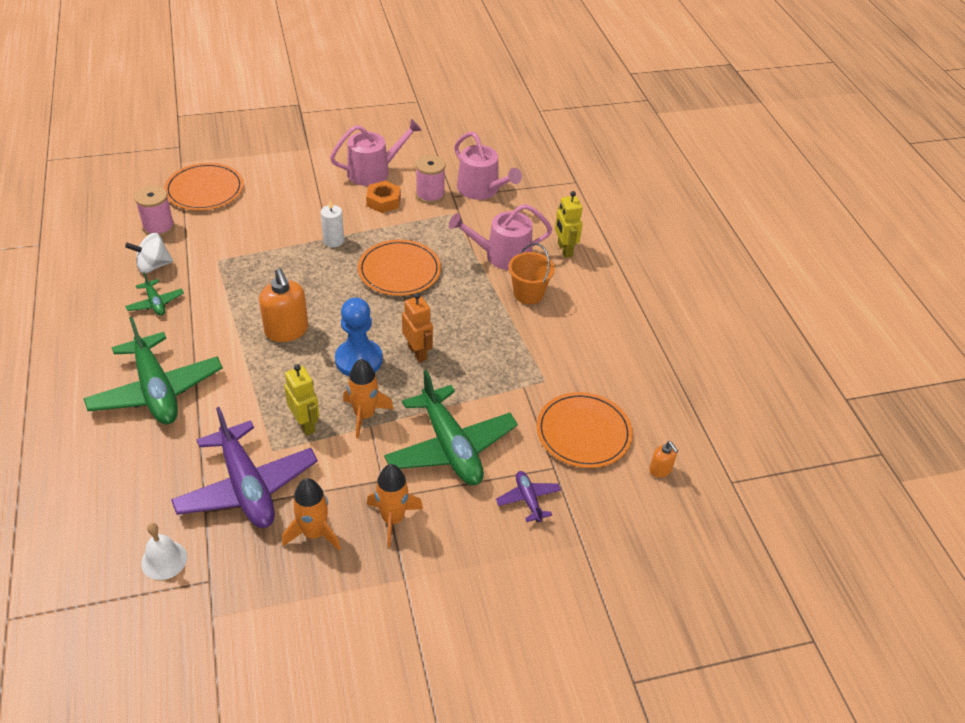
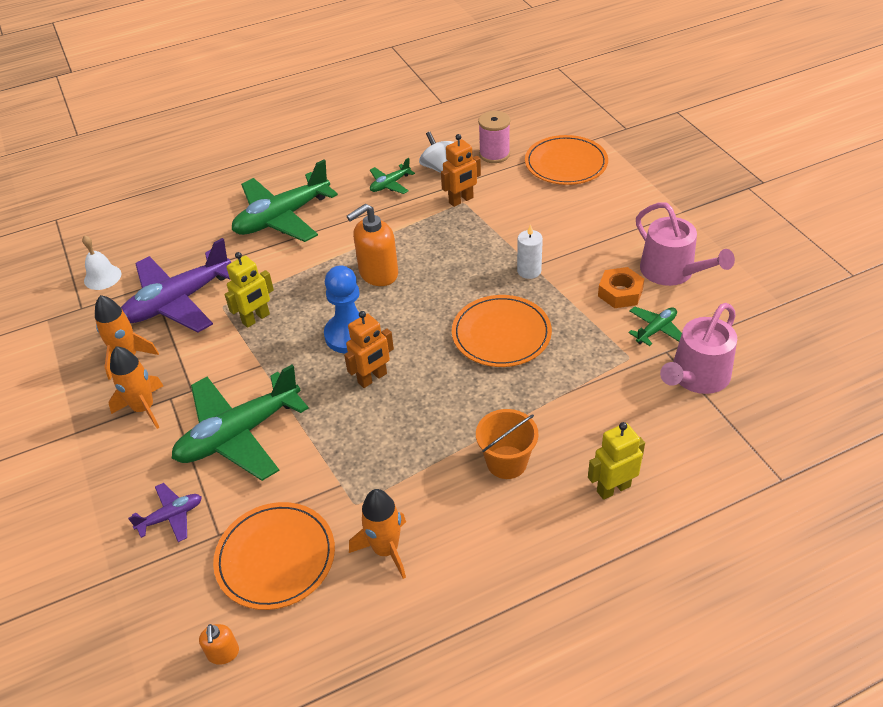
camera: 85 degrees right, 0 degrees up
(214, 261) = (461, 200): none -> orange robot
(364, 415) = (274, 357): orange rocket -> orange rocket (386, 550)
(430, 195) = (656, 330): pink spool -> green plane
(502, 255) = (570, 422): pink watering can -> none
(660, 470) = (223, 653): orange soap dispenser -> orange soap dispenser turned 60 degrees counterclockwise

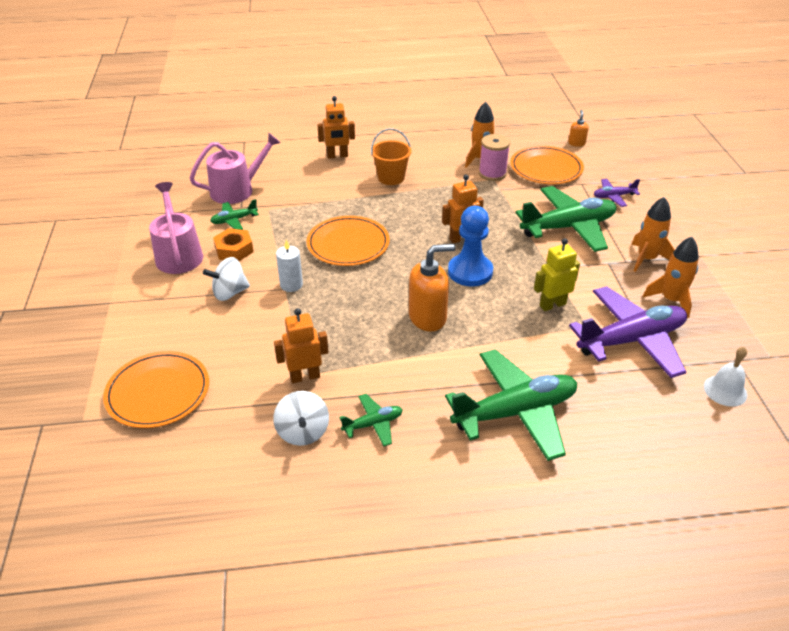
camera: 165 degrees left, 5 degrees down
(494, 154) = (224, 433): pink spool -> pink spool (492, 173)
(582, 248) = (229, 293): none -> white spinning top
(613, 488) = (337, 156): yellow robot -> orange robot

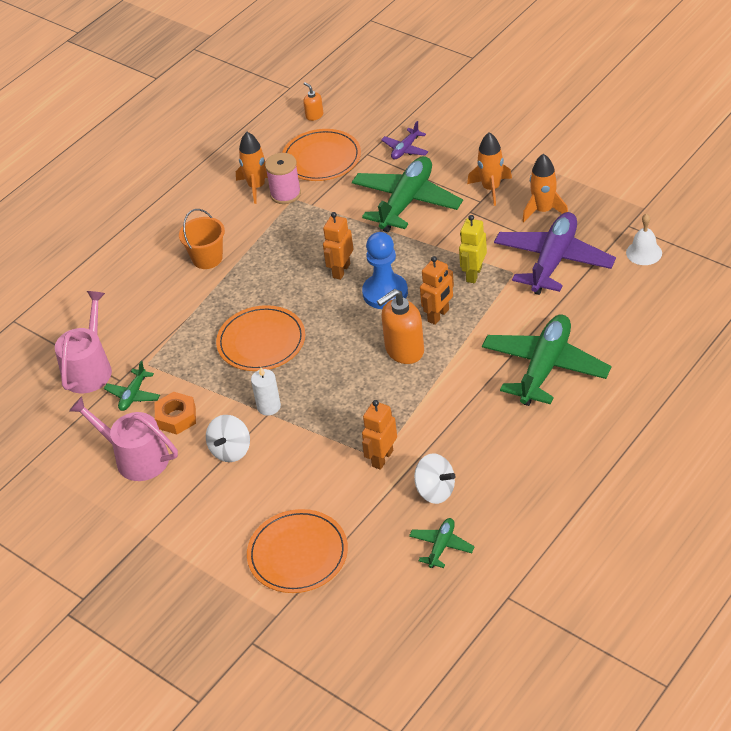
camera: 40 degrees left, 5 degrees up
(337, 156) = (127, 271): orange robot -> orange robot (438, 315)
(373, 424) = (471, 448): green plane -> green plane (441, 546)
(428, 317) = (404, 350): orange soap dispenser -> orange soap dispenser turned 150 degrees counterclockwise

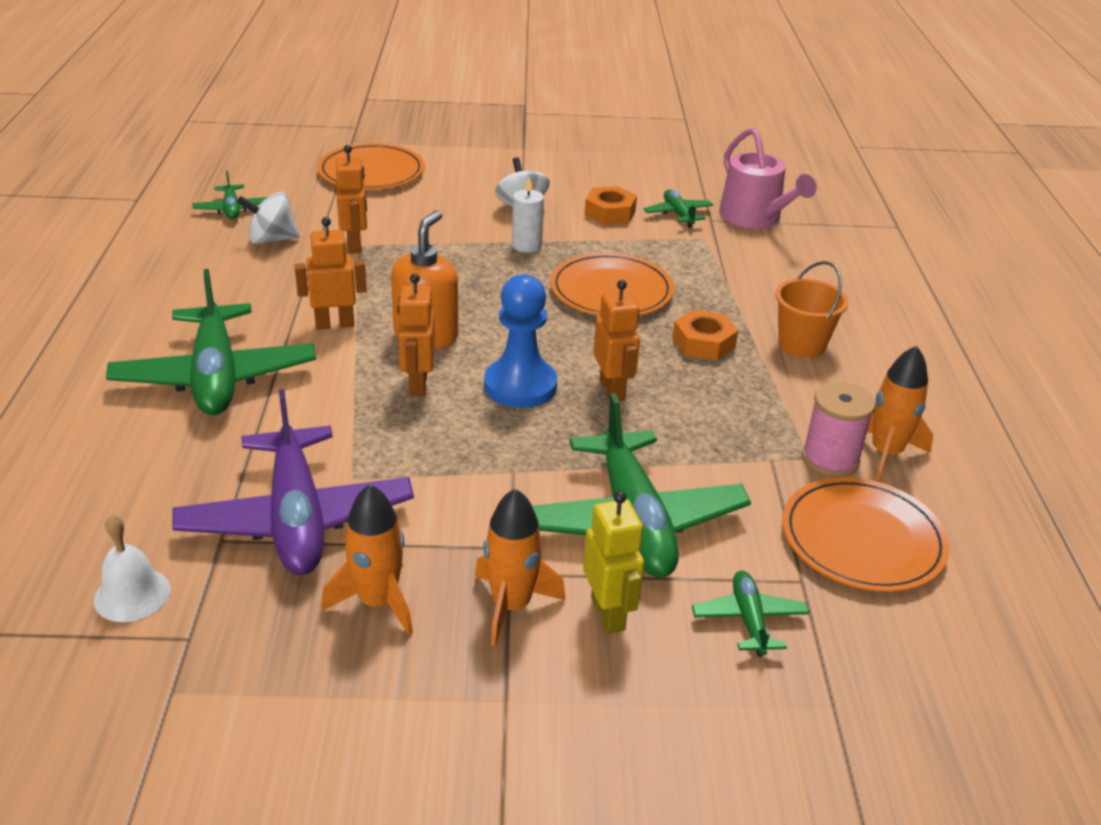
camera: 135 degrees right, 10 degrees down
(136, 457) = (605, 181): pink watering can -> none
(257, 280) = (703, 343): none -> orange nut
(314, 115) = (994, 618): orange soap dispenser -> none
(405, 149) = (749, 620): purple plane -> green plane
(450, 383) = (334, 324): none -> orange robot
(473, 274) = (414, 452): yellow robot -> yellow robot (608, 614)

